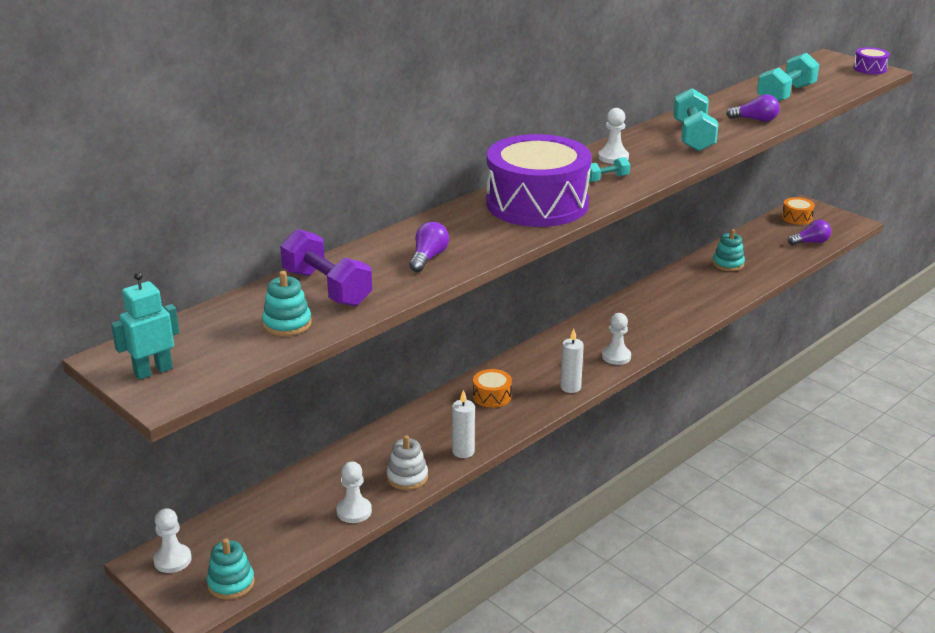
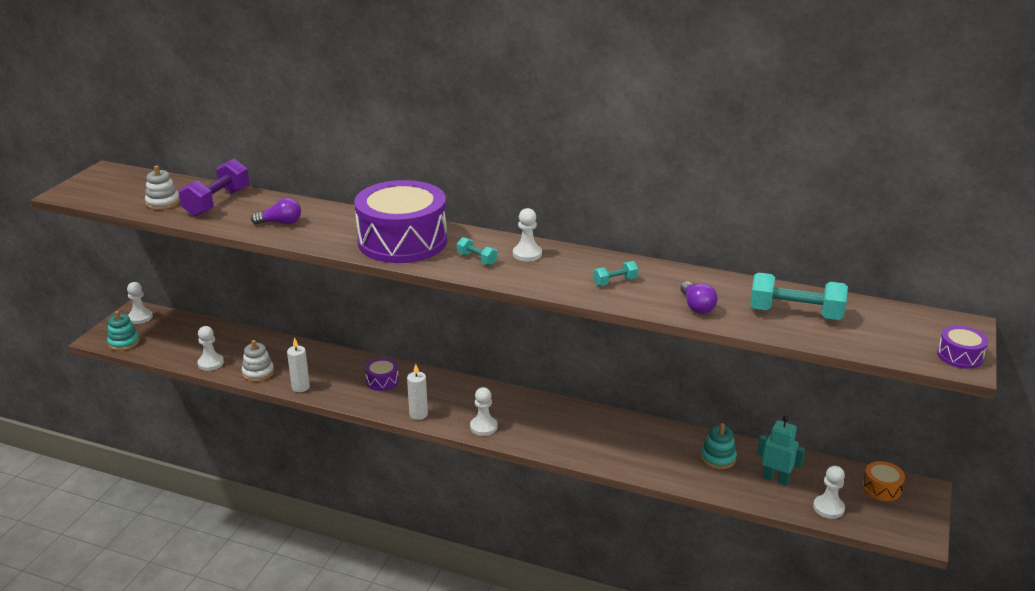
camera: 65 degrees right, 0 degrees up
(153, 371) = (93, 183): turquoise robot -> turquoise robot (776, 479)
(287, 324) = (163, 203): turquoise stacking toy -> white stacking toy
(492, 396) = (382, 381): orange drum -> purple drum
(693, 137) = (615, 281): turquoise dumbbell -> turquoise dumbbell, size x0.50
(810, 242) = (828, 508): purple light bulb -> white pawn

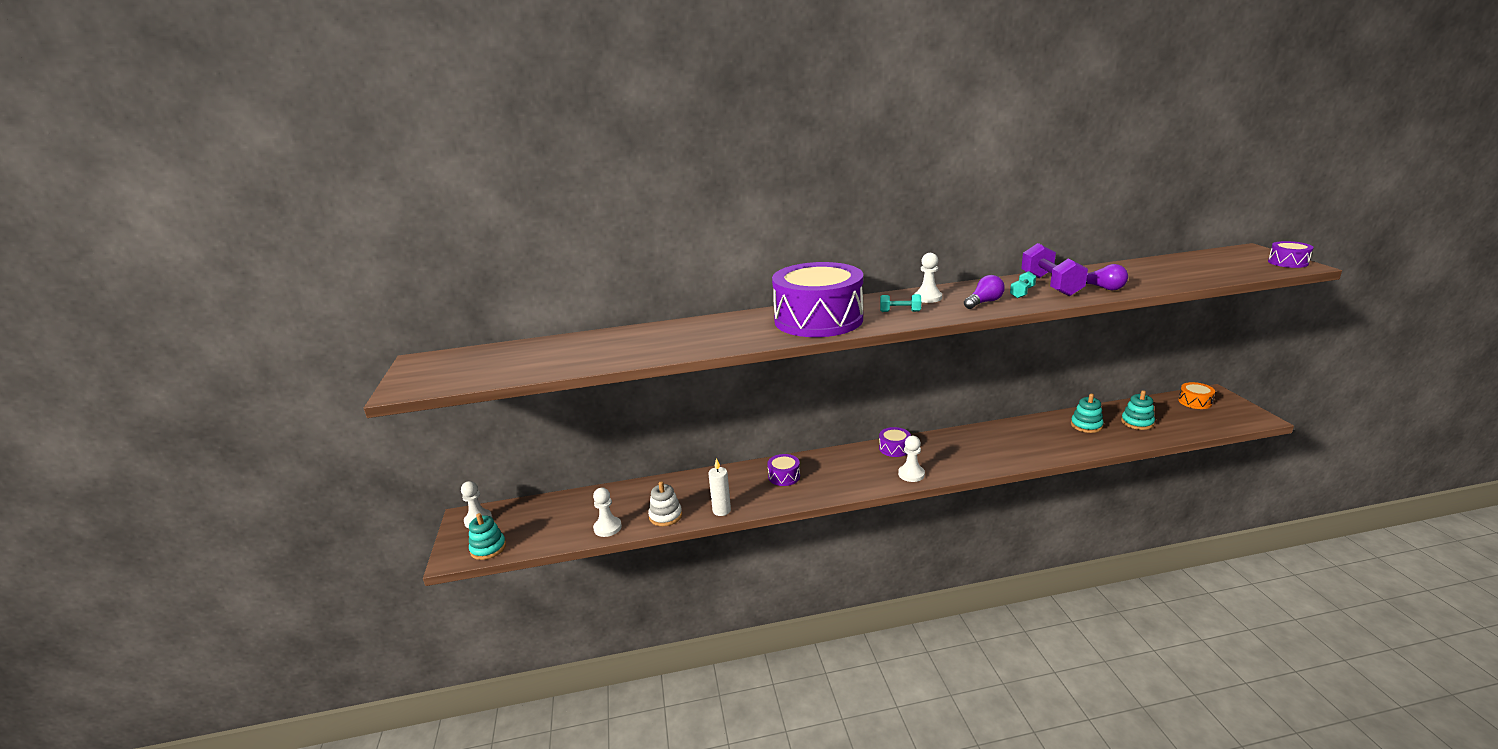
camera: 30 degrees left, 5 degrees down
(163, 203) = (535, 363): white stacking toy -> none
(217, 202) = (593, 347): purple dumbbell -> purple dumbbell (1051, 285)
(280, 223) = (685, 341): purple light bulb -> purple light bulb (984, 302)
(418, 414) = (850, 487): white candle -> none
(505, 398) = (894, 448): none -> purple drum
(776, 479) = (1137, 422): turquoise robot -> turquoise stacking toy
(795, 313) = (1161, 273): turquoise dumbbell -> none
(828, 508) = (1191, 425): white pawn -> none

